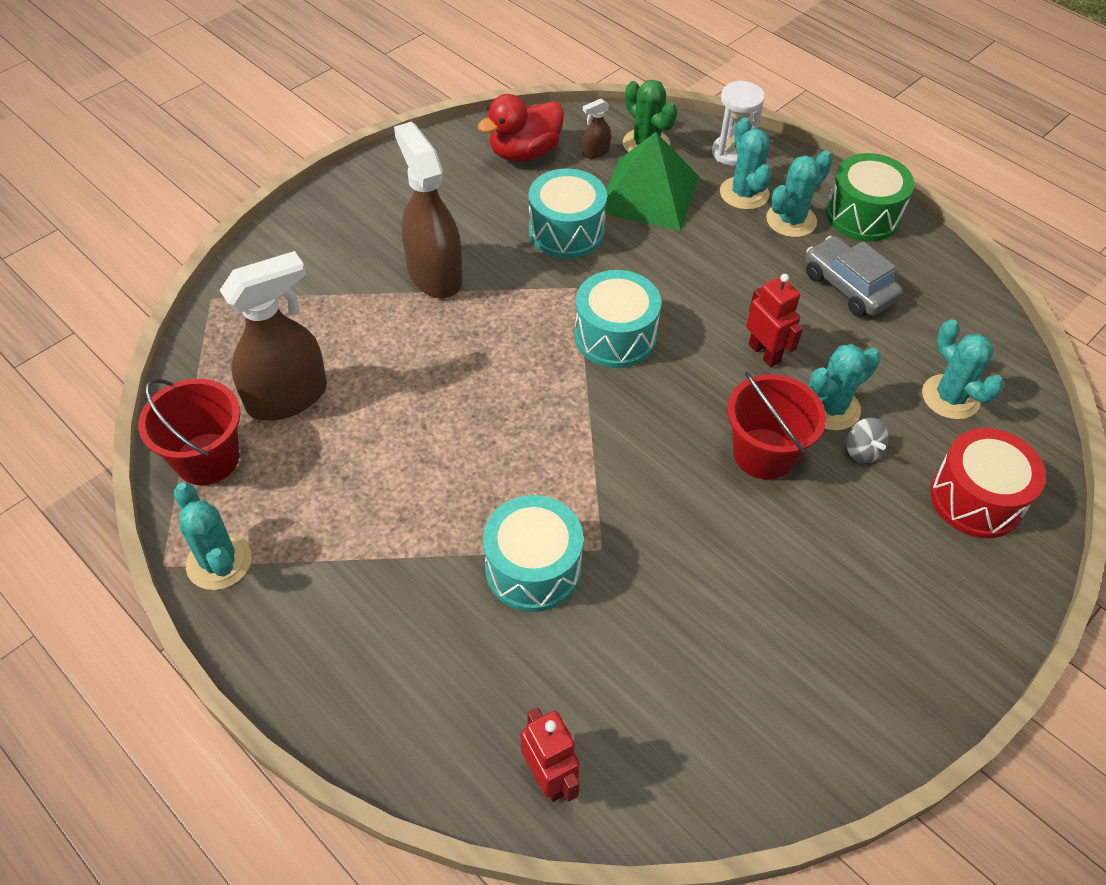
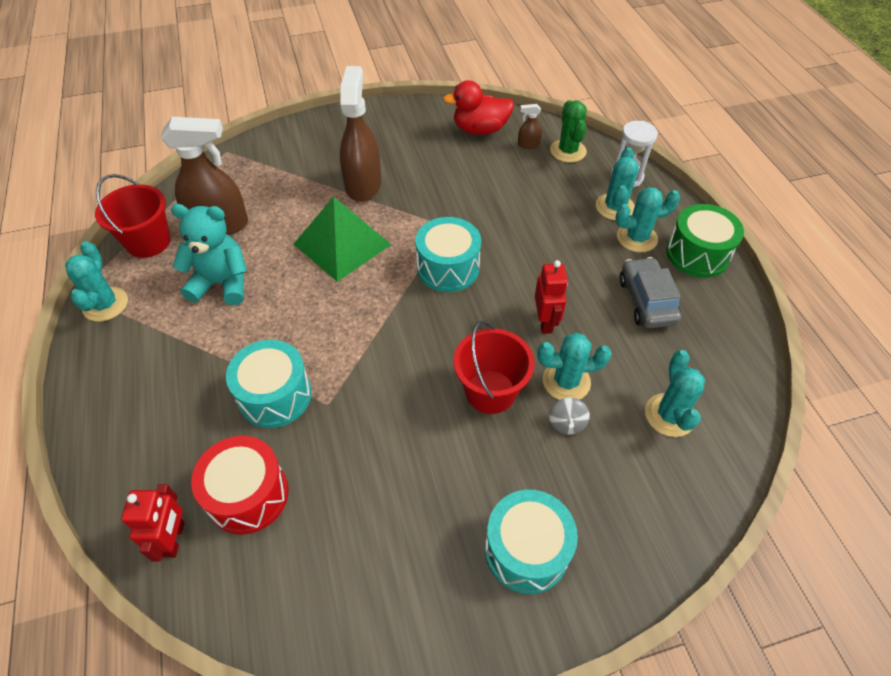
camera: 30 degrees right, 0 degrees up
(355, 469) = (222, 283): none -> turquoise teddy bear
(566, 231) = (468, 188): turquoise drum -> turquoise drum (526, 550)
(648, 194) = (544, 184): green pyramid -> green pyramid (342, 244)
(976, 499) = (633, 502): red drum -> red drum (248, 495)

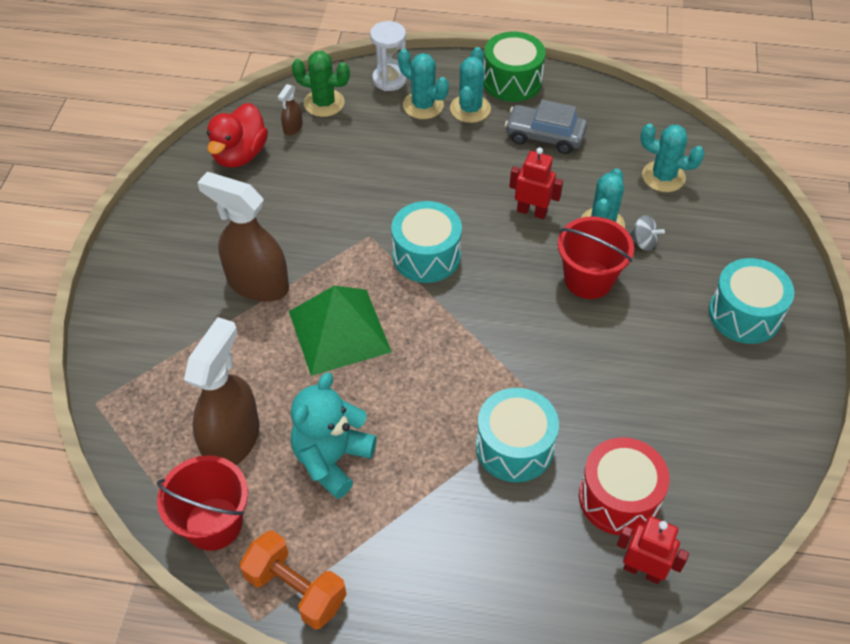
camera: 65 degrees left, 0 degrees up
(105, 304) = (296, 589): turquoise cactus -> orange dumbbell

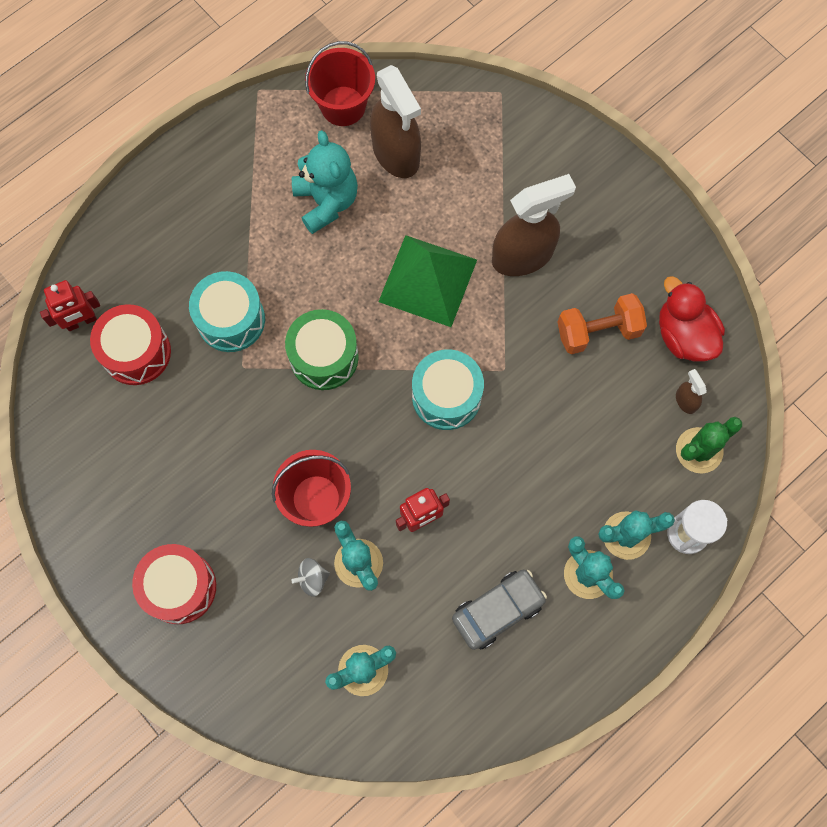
camera: 130 degrees right, 20 degrees up
(296, 589) = (257, 122): orange dumbbell -> orange dumbbell (598, 331)
(512, 81) = (595, 647): green drum -> green drum (324, 357)
(744, 314) = (180, 587): turquoise drum -> red drum

